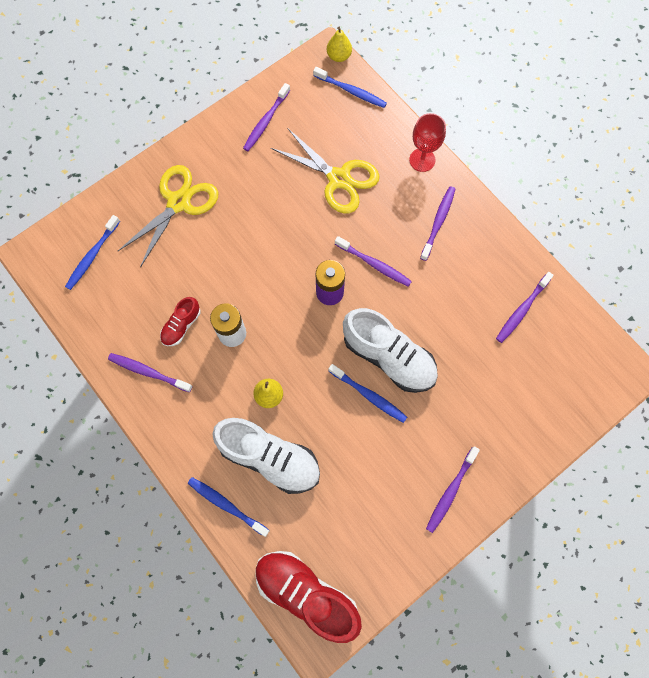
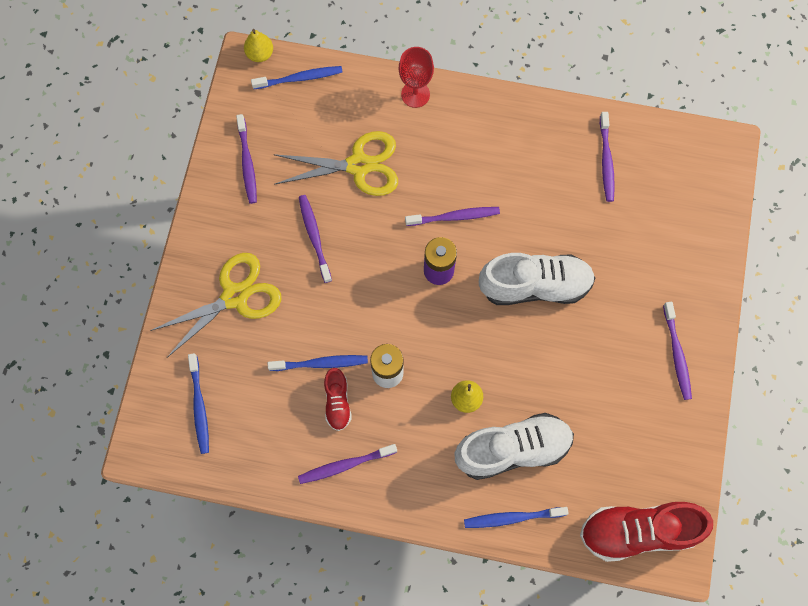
camera: 40 degrees left, 0 degrees up
(179, 202) = (235, 296): yellow scissors -> yellow scissors turned 60 degrees clockwise
(368, 395) = (546, 330): blue toothbrush -> blue toothbrush (320, 363)
(438, 222) = (476, 139): purple toothbrush -> purple toothbrush (314, 237)

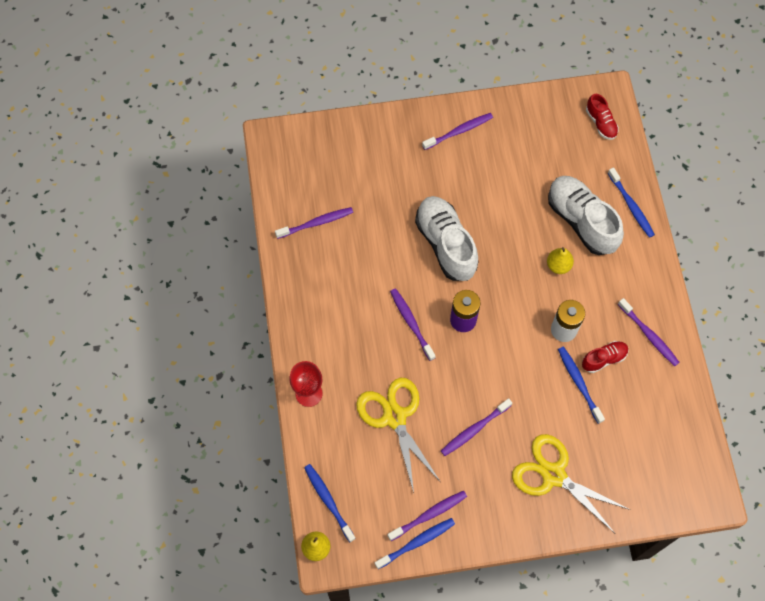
camera: 110 degrees left, 5 degrees down
(199, 406) = (656, 465): blue toothbrush -> blue toothbrush (416, 543)
(638, 531) = (600, 123): red shoe -> red shoe, size x0.51

